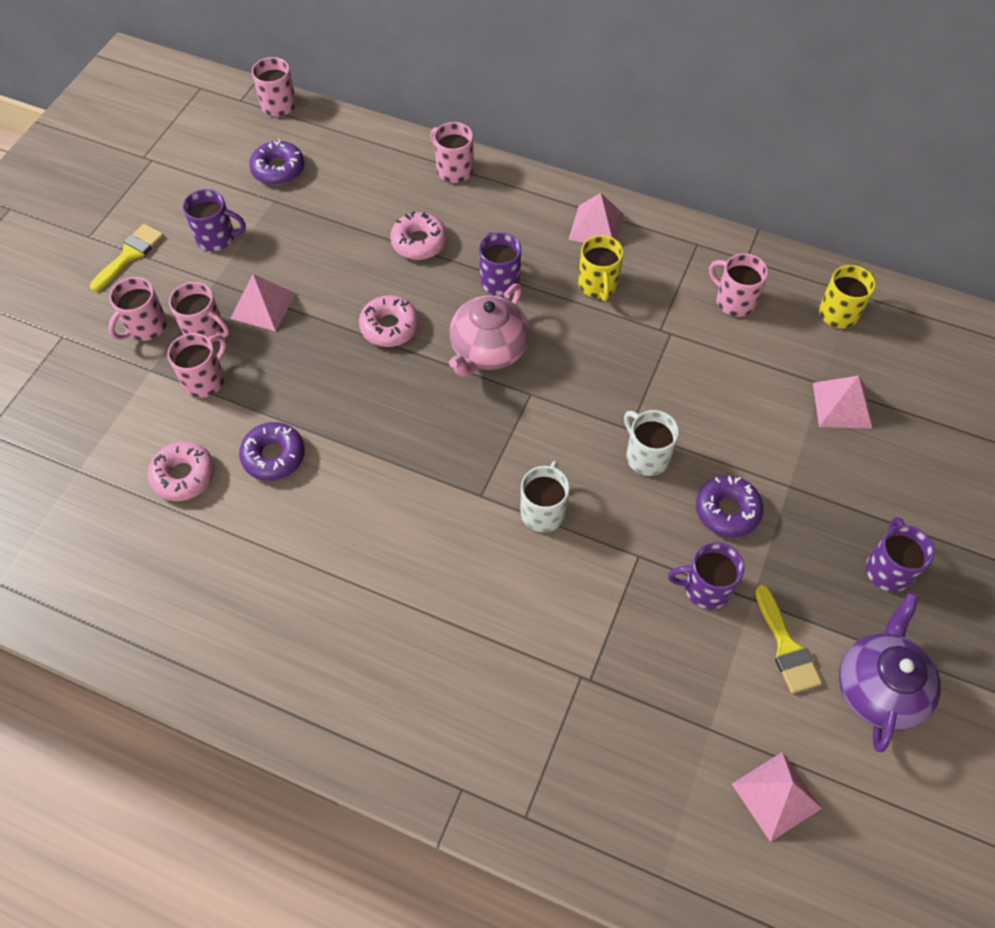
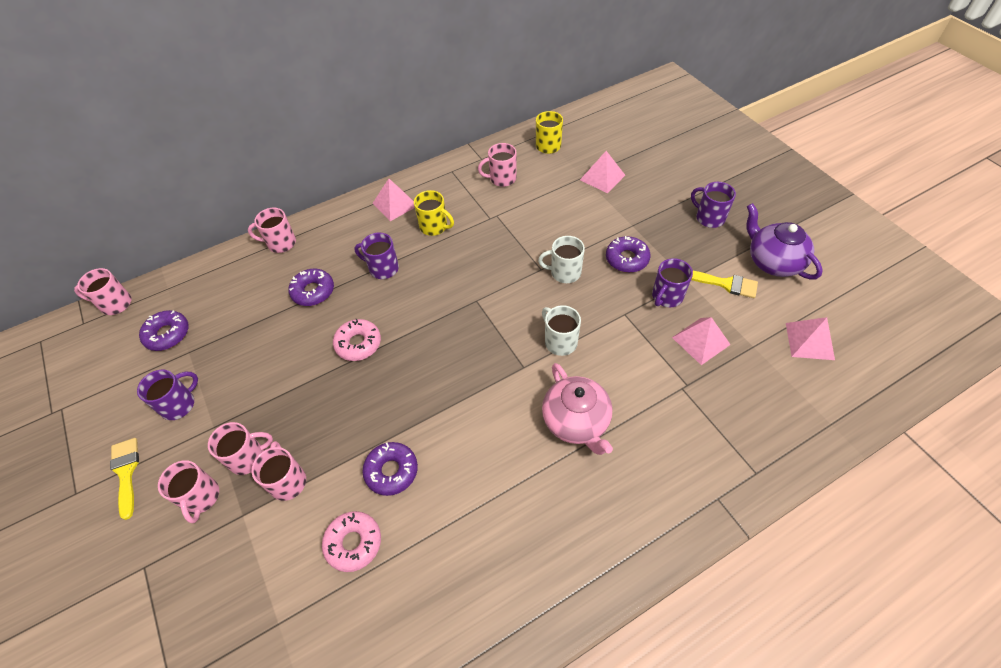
camera: 50 degrees left, 5 degrees down
(263, 306) = (266, 408): pink pyramid -> pink pyramid (701, 340)
(419, 242) = (313, 291): pink donut -> purple donut
(488, 350) = (426, 303): pink teapot -> pink teapot (576, 421)

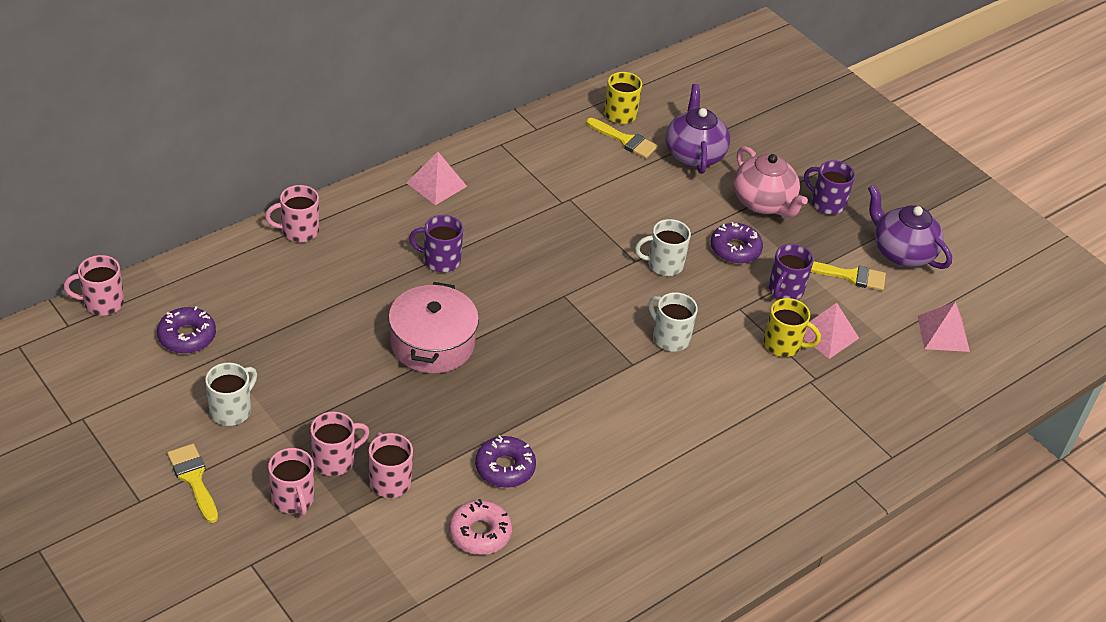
camera: 15 degrees left, 10 degrees down
(179, 404) = (231, 410): purple mug -> white mug
(313, 291) = (359, 287): purple donut -> none
(358, 344) = (432, 343): pink donut -> pink pot
(434, 227) = (494, 212): yellow mug -> yellow mug (783, 345)
(502, 178) = (568, 154): pink mug -> none
(549, 166) = (625, 140): none -> yellow brush
(576, 421) = (700, 416): pink teapot -> pink teapot (763, 203)
(602, 177) = (694, 154): pink pyramid -> purple teapot

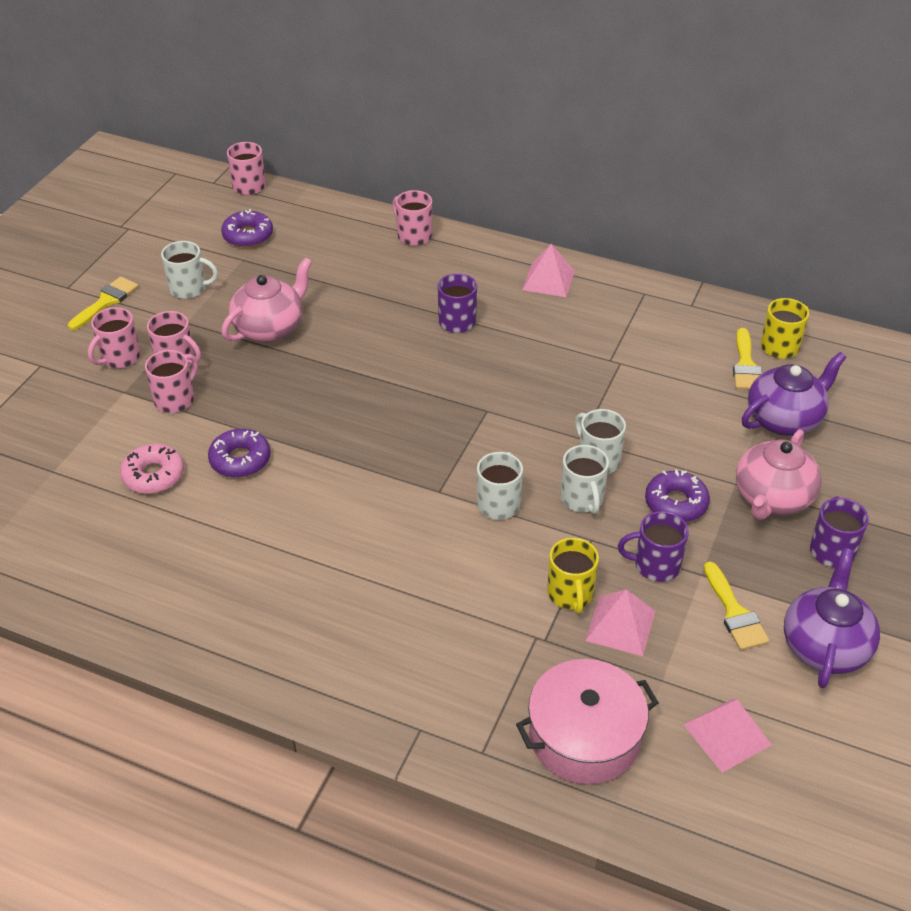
camera: 65 degrees right, 0 degrees up
(344, 378) = (270, 328): none -> pink teapot
(432, 343) = (352, 358): pink pot -> pink pot (584, 736)
(697, 292) = (582, 499): none -> white mug

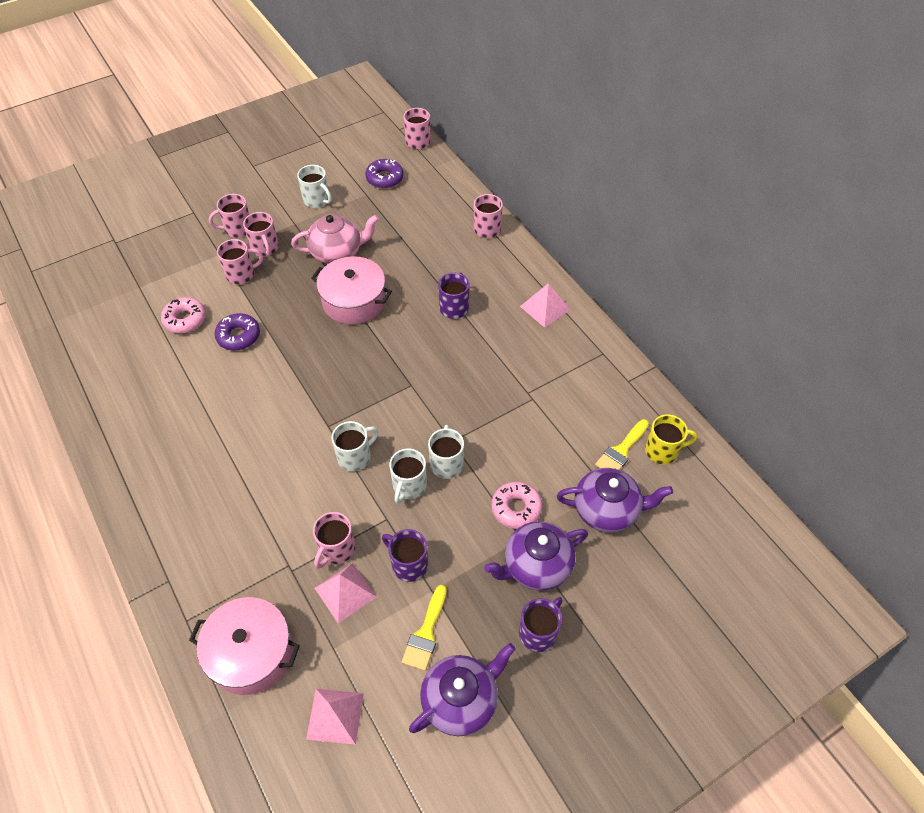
camera: 35 degrees right, 10 degrees up
(106, 301) = (264, 186): yellow brush -> none
(340, 364) = (354, 301): none -> pink pot
(570, 594) = (336, 549): yellow mug -> pink mug
(676, 503) = (466, 527): purple donut -> none
(704, 462) = (516, 508): none -> pink donut
(772, 498) = (536, 566): pink teapot -> purple teapot

